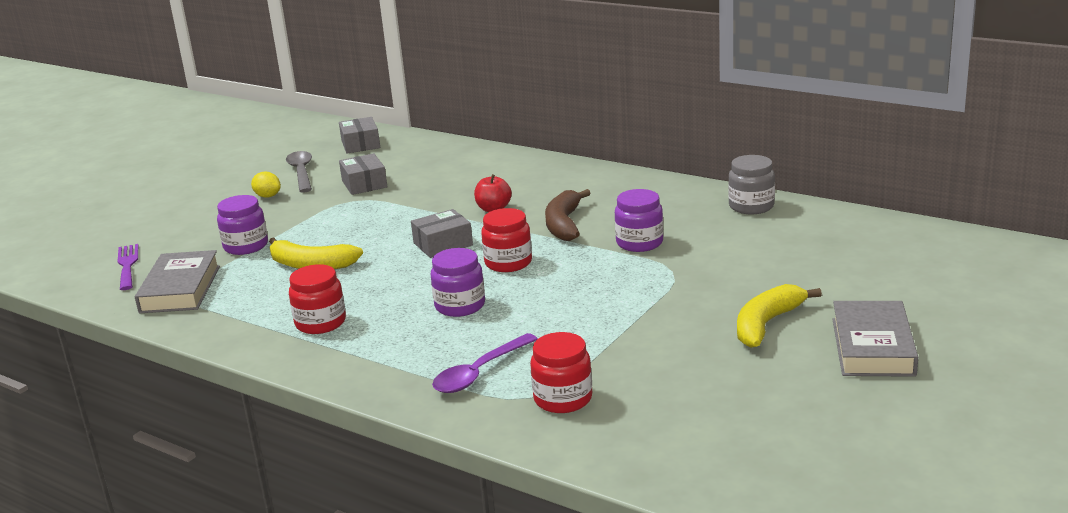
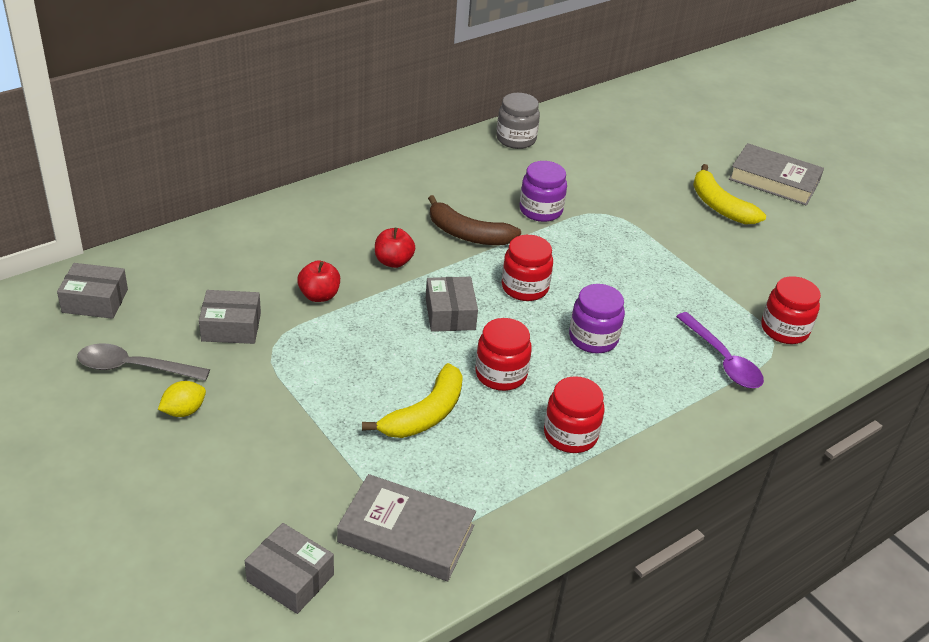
camera: 75 degrees left, 15 degrees up
(127, 265) = (290, 578): purple fork -> grey box
(246, 246) = (327, 457): purple jar -> none
(379, 280) = (501, 374): none -> red jar
(424, 198) = (319, 295): none -> red apple

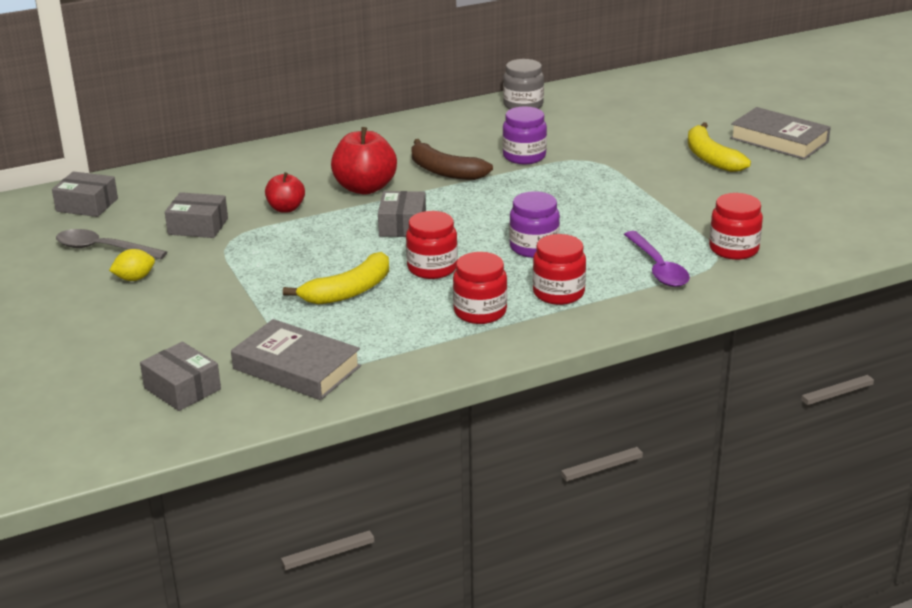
camera: 15 degrees right, 10 degrees down
(393, 261) = (365, 188): red apple -> red apple, size x1.68
(525, 287) = (483, 210): red jar -> red jar (558, 293)

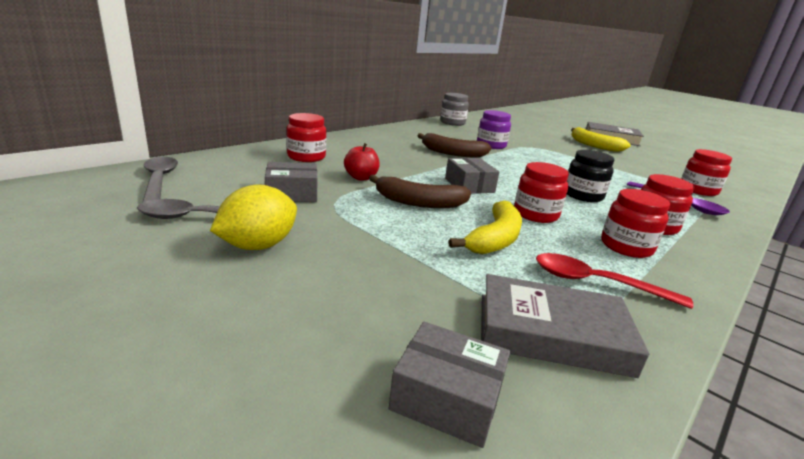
camera: 25 degrees left, 5 degrees down
(87, 205) = (159, 181): grey box -> grey spoon
(134, 278) = (258, 245): yellow lemon -> yellow lemon, size x1.67
(249, 175) = (306, 157): none -> red jar
(317, 245) = (419, 202): none -> brown banana
(365, 188) = (409, 163): red apple -> none
(390, 340) = (596, 283): none -> red spoon
(534, 247) = (583, 195): purple jar -> black jar

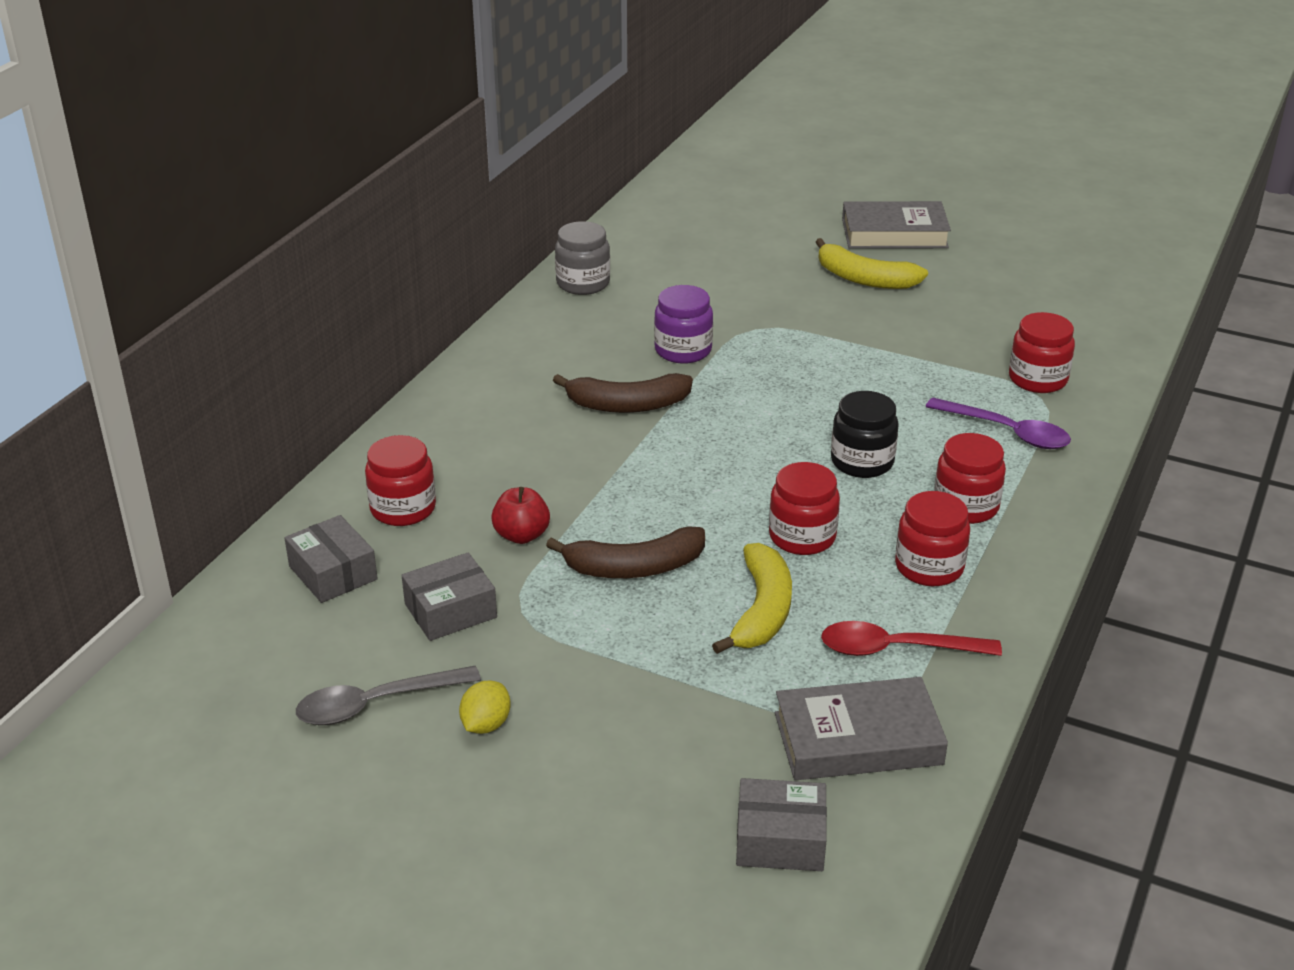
camera: 15 degrees left, 10 degrees up
(159, 181) = (248, 650): grey spoon -> none
(258, 245) = (486, 724): yellow lemon -> yellow lemon, size x0.60
(469, 185) = (688, 496): grey box -> grey box (333, 573)

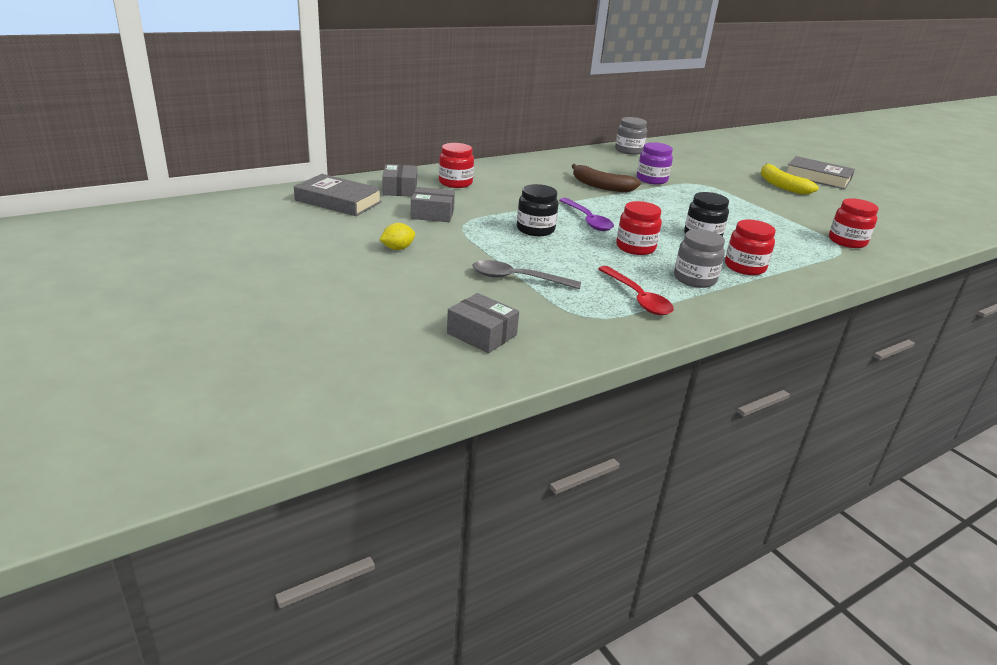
camera: 30 degrees right, 5 degrees down
(376, 704) = (361, 227): grey spoon -> grey spoon (517, 279)
(521, 535) = (496, 205): red apple -> none
(635, 567) = (535, 229): brown banana -> black jar
(761, 610) = (580, 262): yellow banana -> none
(858, 739) = (573, 318): grey book -> grey book (338, 201)
(896, 649) = (637, 298): red spoon -> red spoon turned 150 degrees counterclockwise
(929, 567) = (694, 279): red jar -> grey jar
(1007, 432) = (804, 252): purple spoon -> purple spoon (587, 220)

